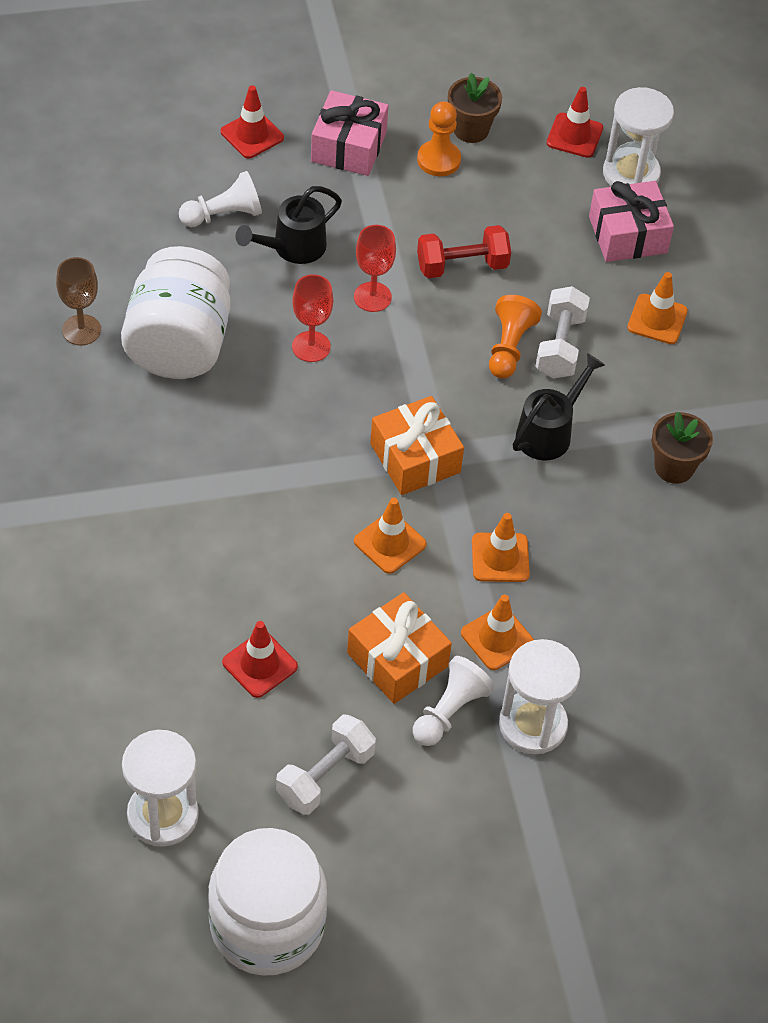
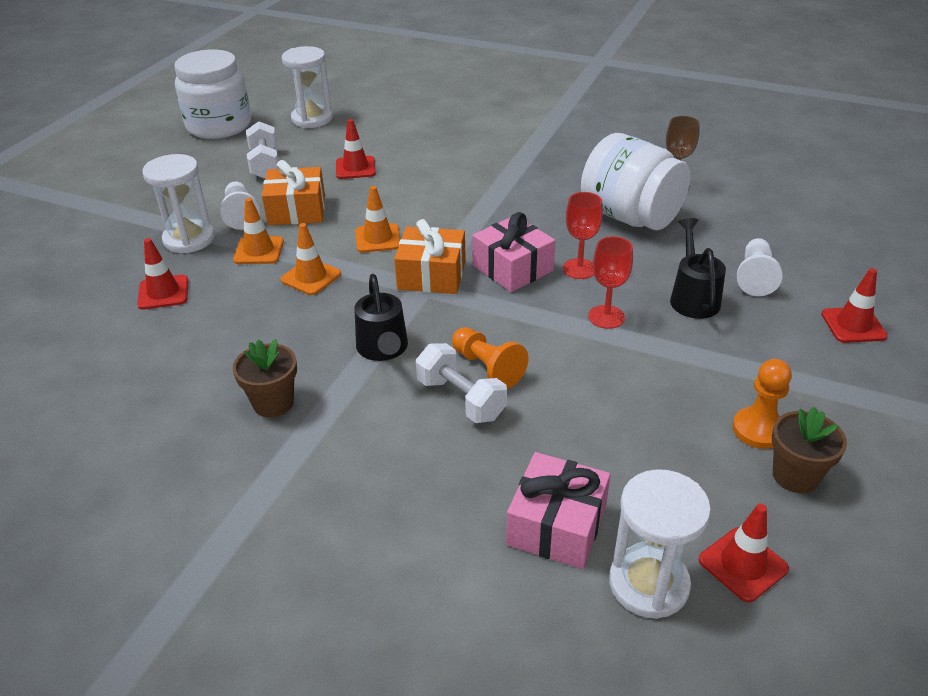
camera: 130 degrees right, 15 degrees down
(348, 147) = (809, 376): pink gift -> pink gift (513, 268)
(462, 266) = (603, 382): red dumbbell -> none
(628, 669) = (163, 292): none -> red traffic cone
(657, 319) = (430, 484): orange traffic cone -> none

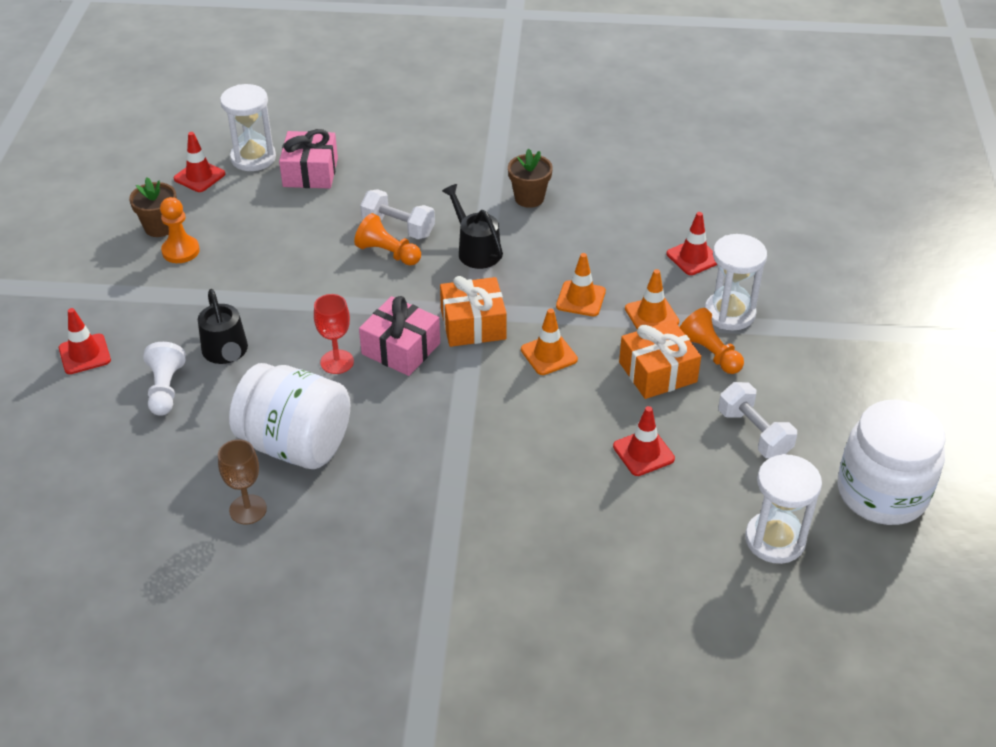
camera: 160 degrees right, 5 degrees up
(240, 215) = (709, 353): white pawn -> orange pawn
(606, 317) = (302, 316): red goblet -> none

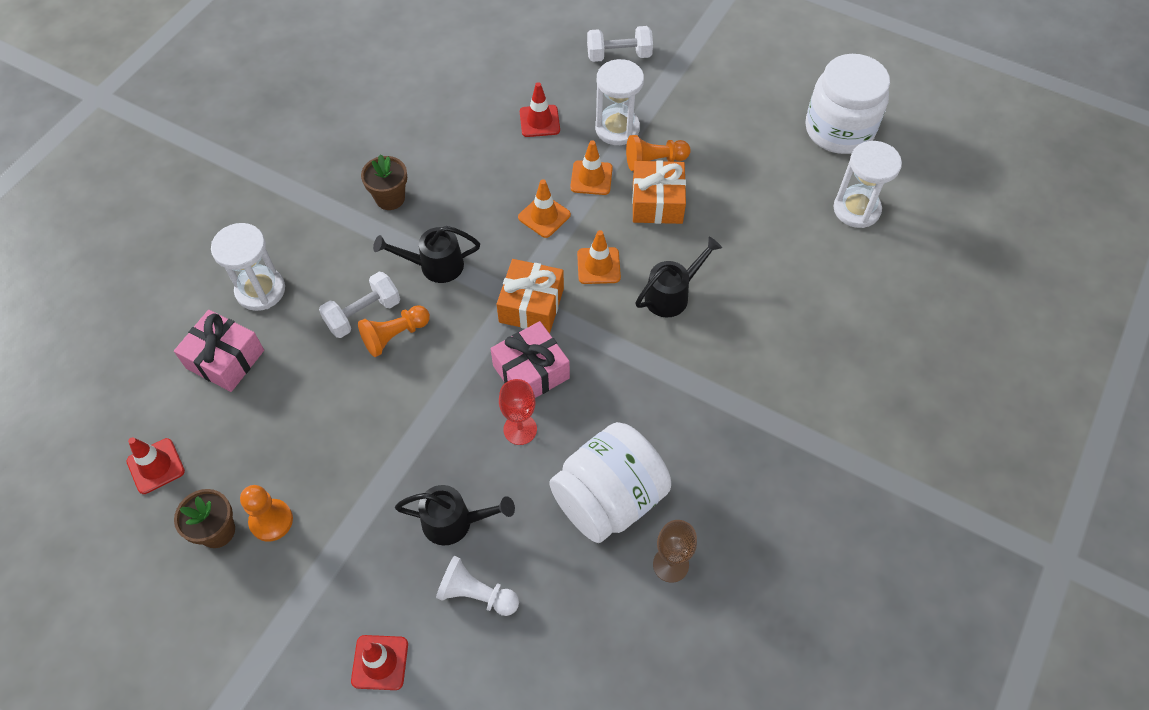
camera: 65 degrees left, 15 degrees up
(253, 158) = (162, 404): white hourglass -> white hourglass (260, 290)
(550, 418) = (672, 295): none -> black watering can
(643, 452) = (738, 249): red traffic cone -> none
(754, 433) = (750, 173): white dumbbell -> white dumbbell (619, 55)

